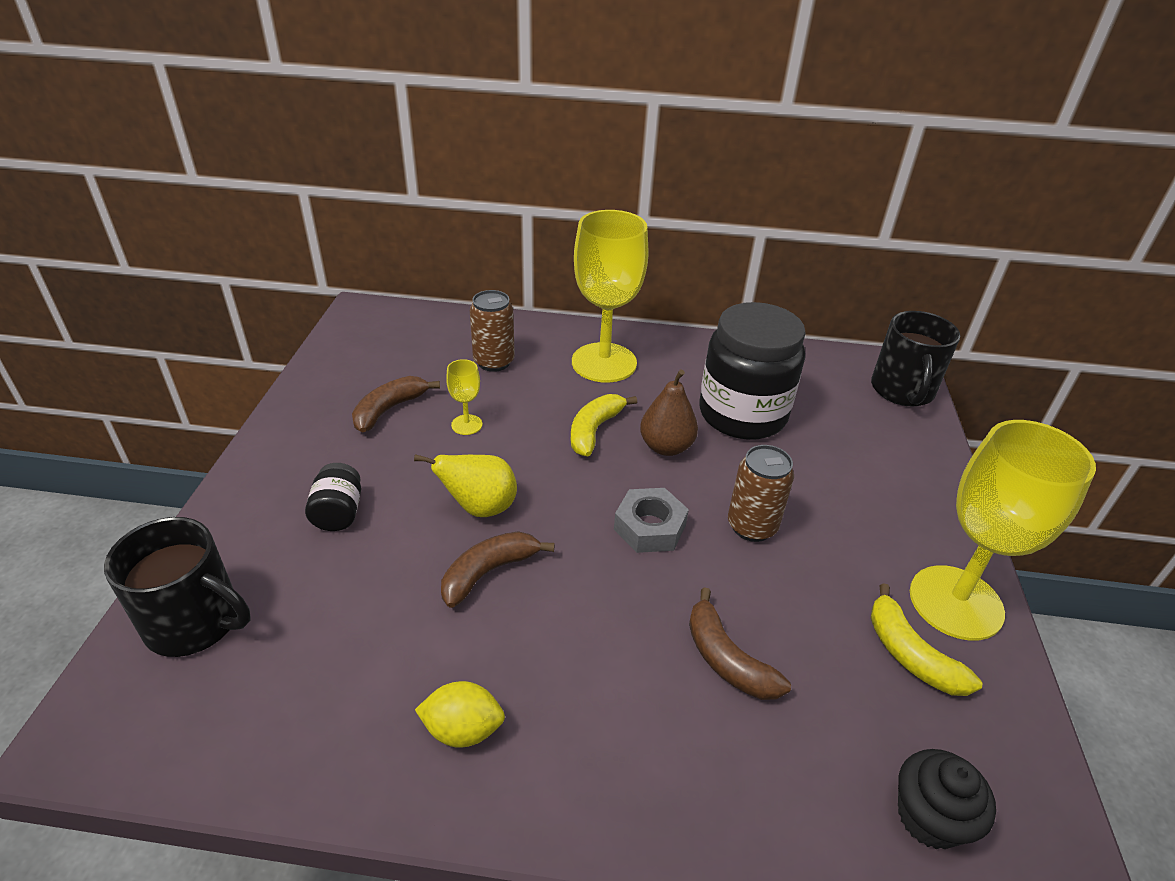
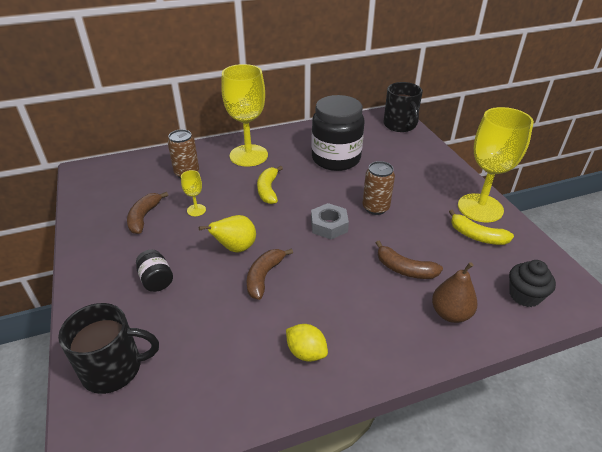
camera: 25 degrees left, 0 degrees up
(463, 729) = (306, 352): yellow lemon -> yellow lemon turned 60 degrees clockwise
(666, 447) = (310, 186): brown pear -> brown pear (450, 313)

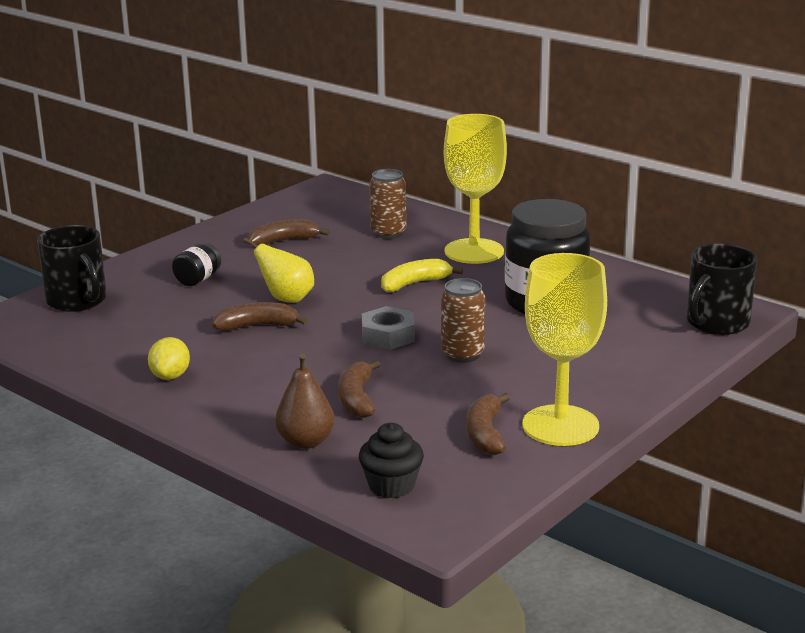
camera: 60 degrees right, 15 degrees down
(196, 210) = (327, 260): yellow goblet -> none
(477, 236) = (485, 434): yellow banana -> brown banana

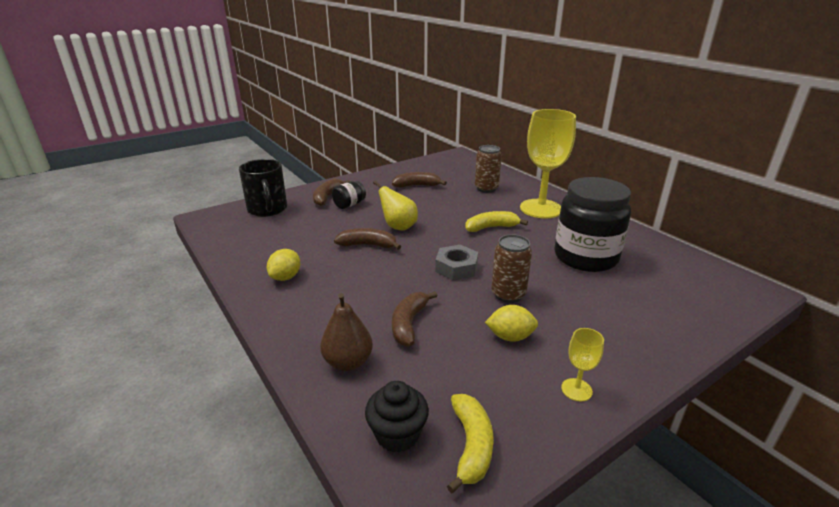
camera: 15 degrees right, 5 degrees up
(468, 481) = (471, 445): none -> yellow banana
(478, 393) = (510, 337): none -> yellow lemon
(485, 434) = (504, 385): brown banana -> brown banana (327, 197)
(560, 426) = (576, 390): yellow goblet -> yellow goblet, size x0.42
(716, 323) = (731, 299): black mug -> none

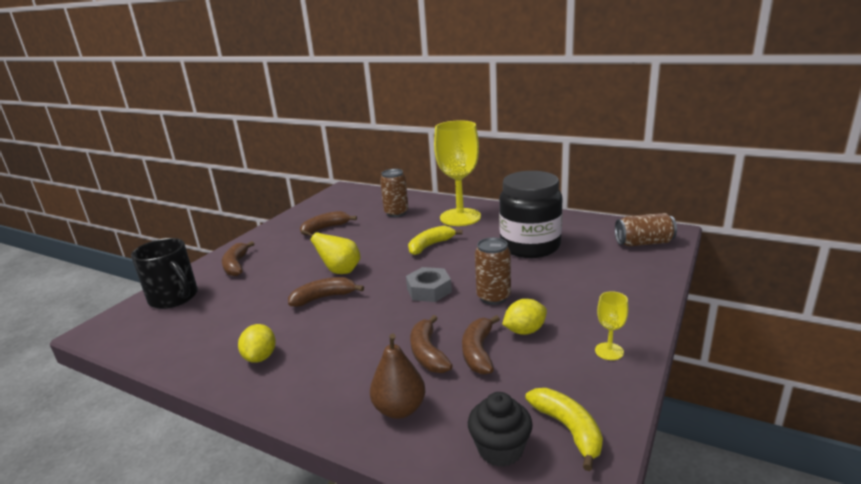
camera: 25 degrees left, 5 degrees down
(349, 205) = (268, 266): black jar -> none
(452, 340) = (478, 352): none -> brown banana
(715, 293) = (644, 243): none -> brown can

